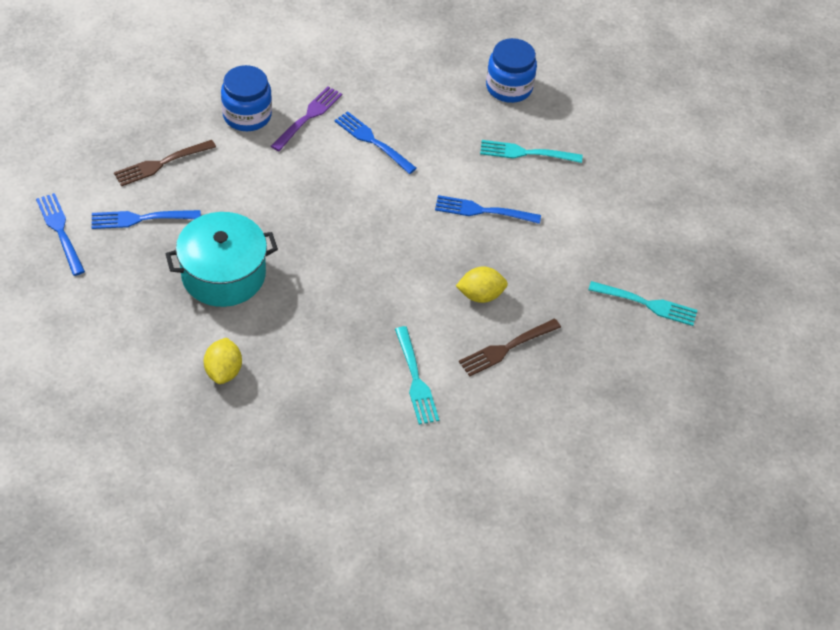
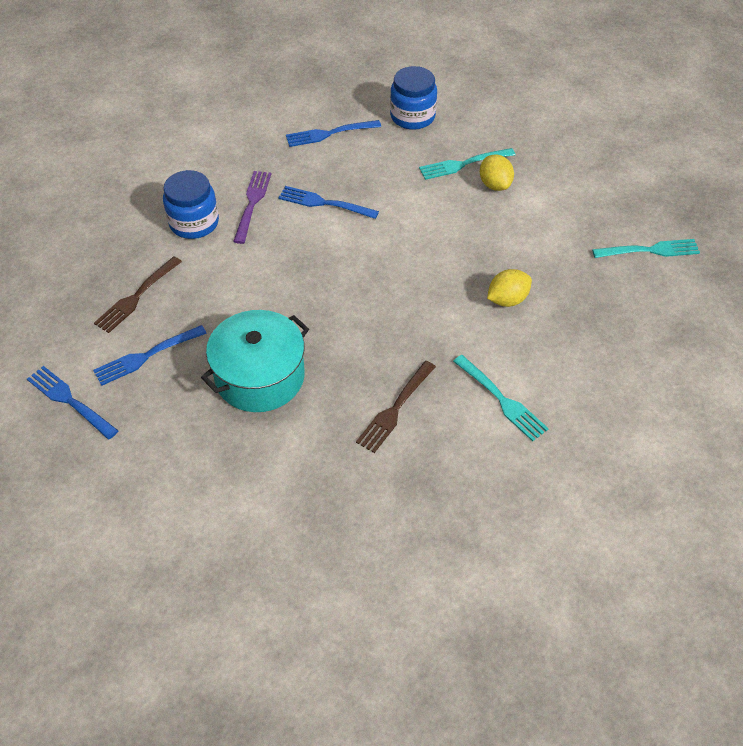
camera: 20 degrees left, 0 degrees up
(223, 371) = (317, 471): yellow lemon -> yellow lemon (494, 185)
(483, 211) = (460, 226): blue fork -> blue fork (330, 133)
(507, 348) = (562, 336): brown fork -> brown fork (395, 408)

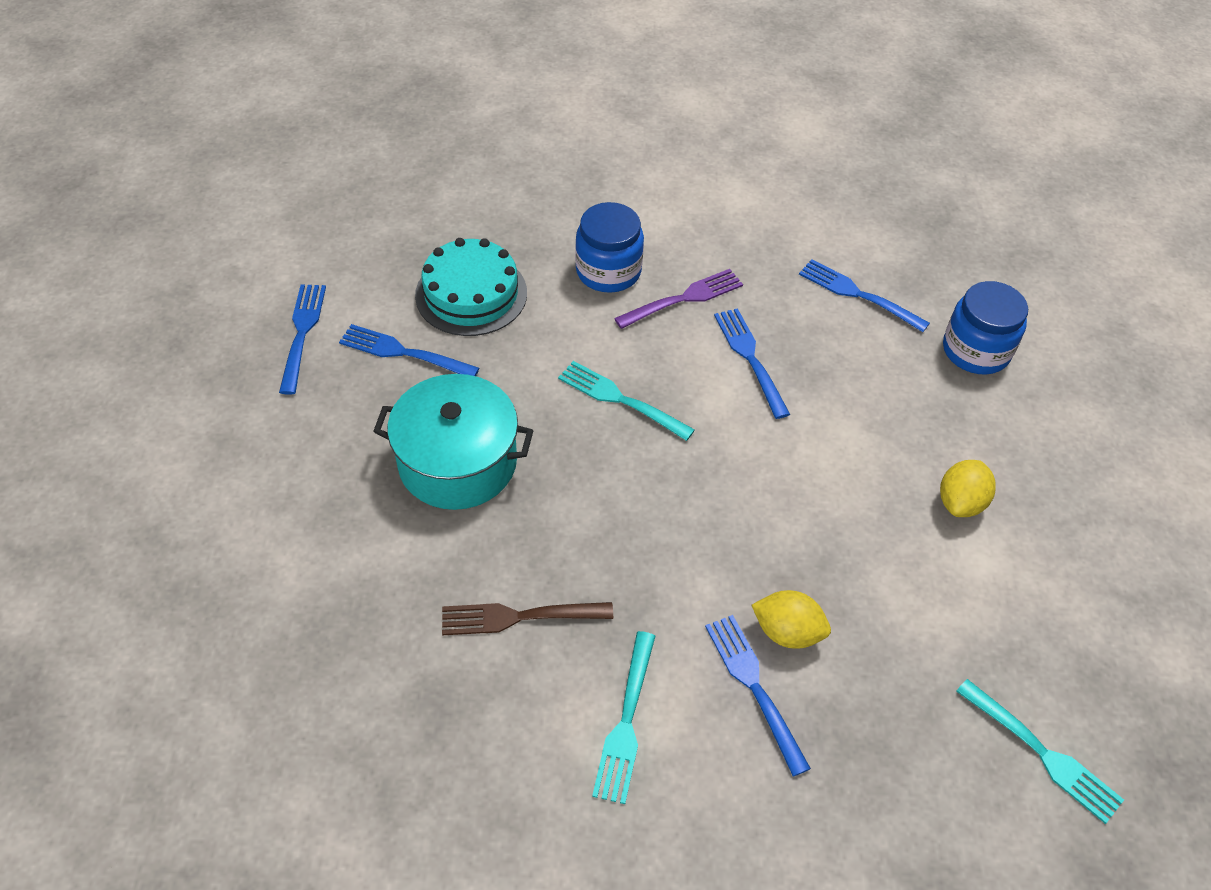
camera: 50 degrees right, 0 degrees up
(137, 296) = (471, 294): brown fork -> turquoise cake
(464, 164) = (958, 449): turquoise fork -> turquoise fork (621, 400)
(527, 333) = (755, 688): none -> blue fork

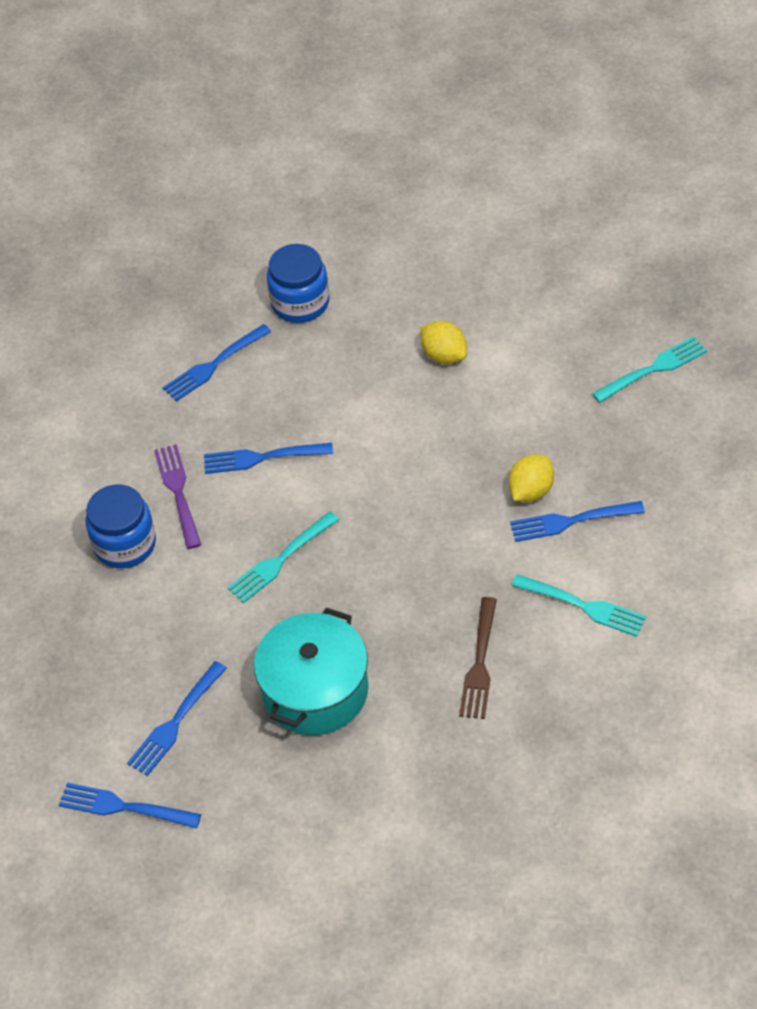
camera: 70 degrees left, 0 degrees up
(471, 294) = (118, 659): turquoise cake -> none

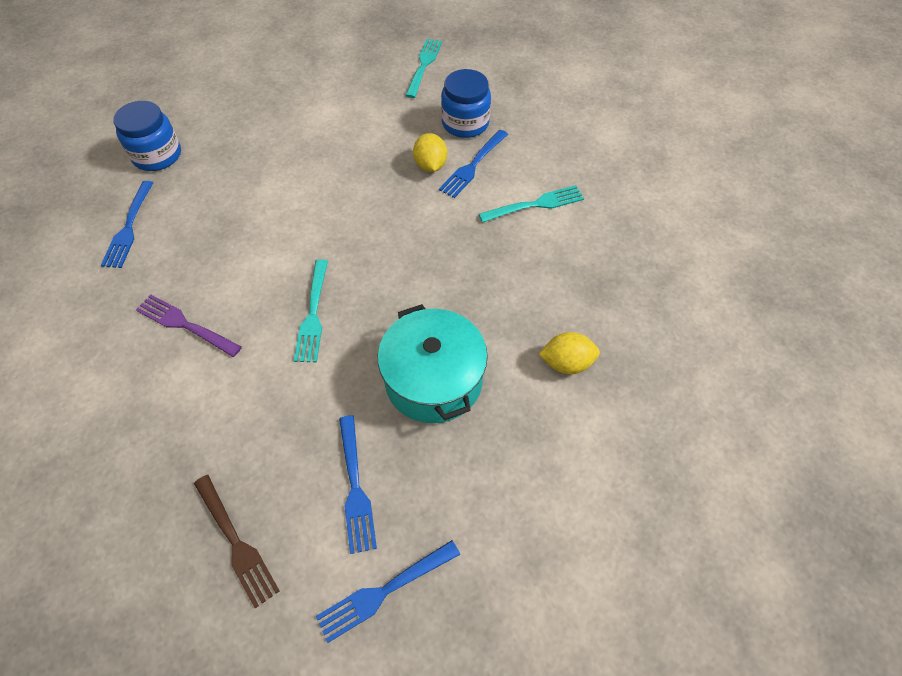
camera: 50 degrees left, 5 degrees up
(125, 544) = (177, 390): blue jar -> blue jar (465, 123)
(263, 457) = (229, 260): blue fork -> none
(444, 355) = (291, 128): yellow lemon -> yellow lemon (566, 363)
(479, 662) = (516, 280): brown fork -> brown fork (235, 542)

